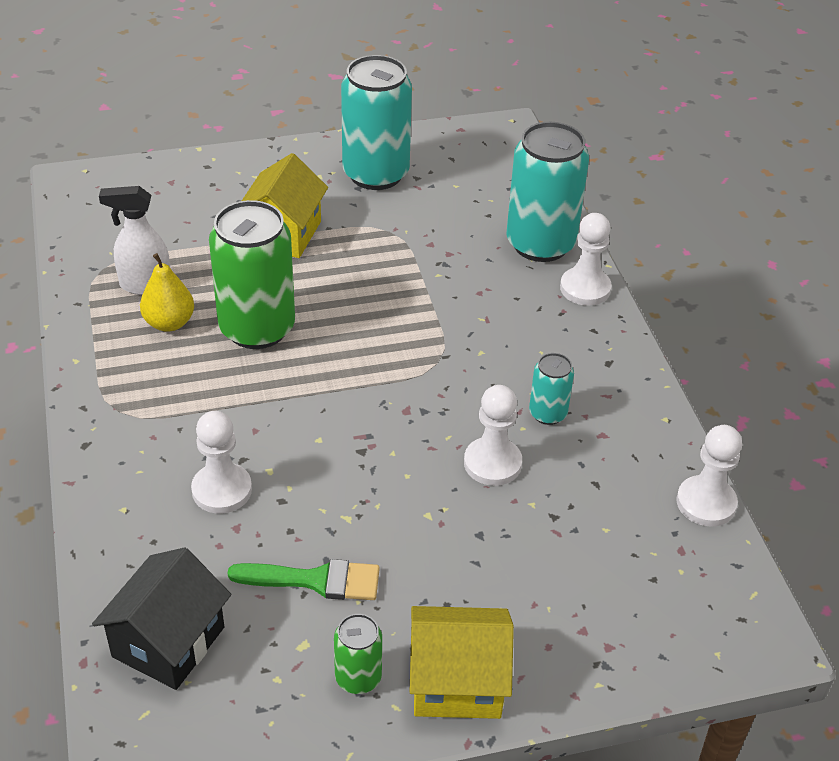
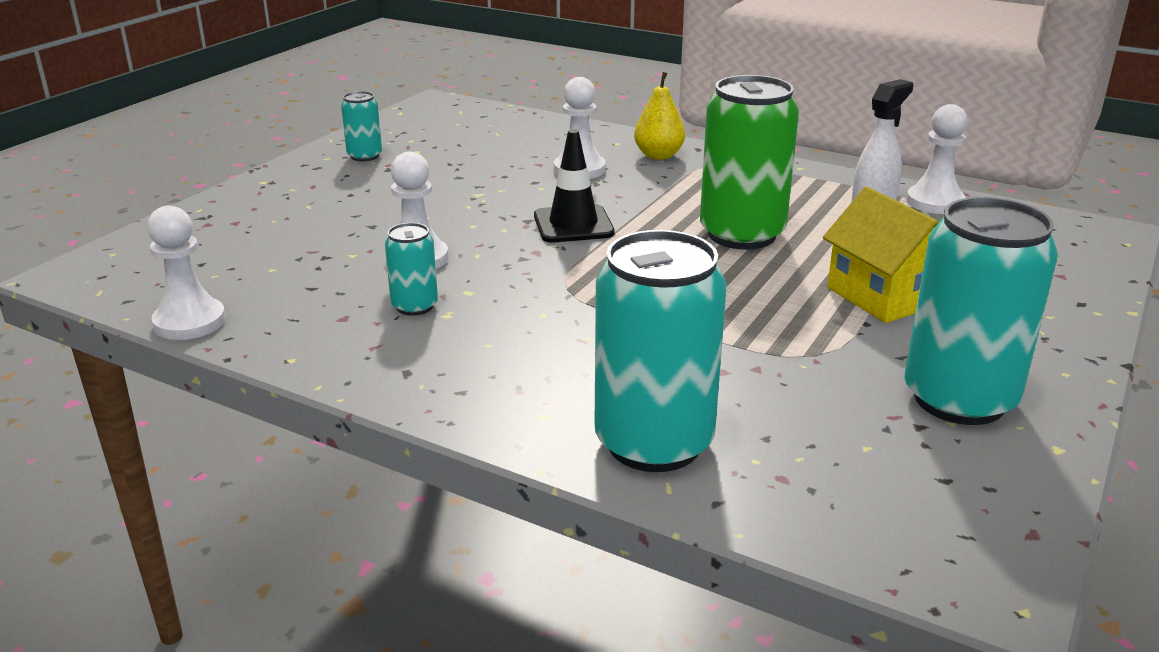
camera: 135 degrees right, 15 degrees down
(168, 642) = (492, 126): black house -> none
(169, 323) = (801, 207): yellow pear -> yellow pear (658, 156)
(315, 580) = (451, 169): green brush -> none
(340, 420) = (573, 224): none -> black traffic cone
(358, 677) = (365, 156): green can -> turquoise can
(457, 682) = (300, 176): yellow house -> none
(585, 288) = (529, 426): white pawn -> white pawn (934, 202)

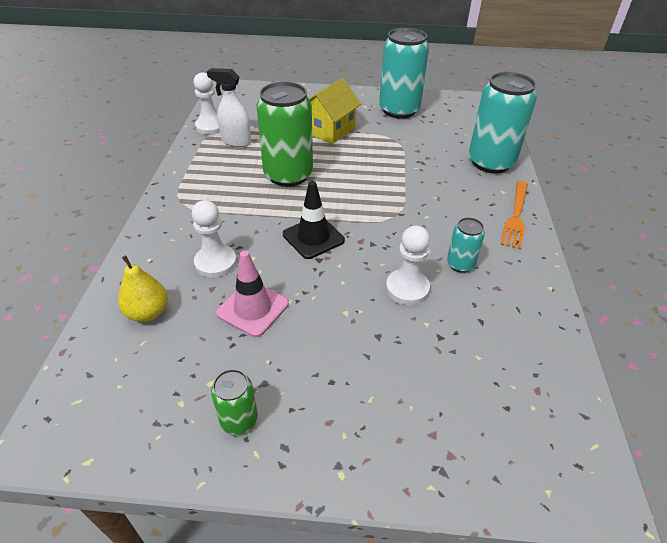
camera: 115 degrees left, 15 degrees up
(190, 322) = (568, 357): white pawn -> none
(365, 156) = (239, 420): turquoise can -> green can
(462, 398) = (516, 216): none -> orange fork
(486, 177) = (253, 308): none -> pink traffic cone
(658, 156) = (172, 231): yellow pear -> yellow pear (148, 312)

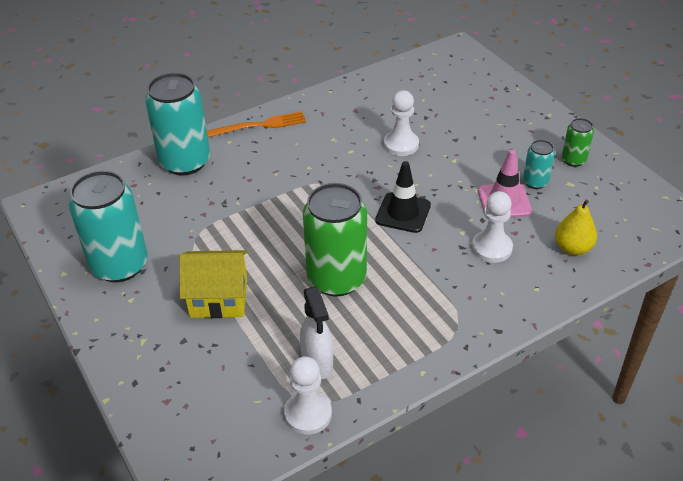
camera: 125 degrees left, 0 degrees up
(460, 264) = (349, 132): turquoise can -> turquoise can (535, 182)

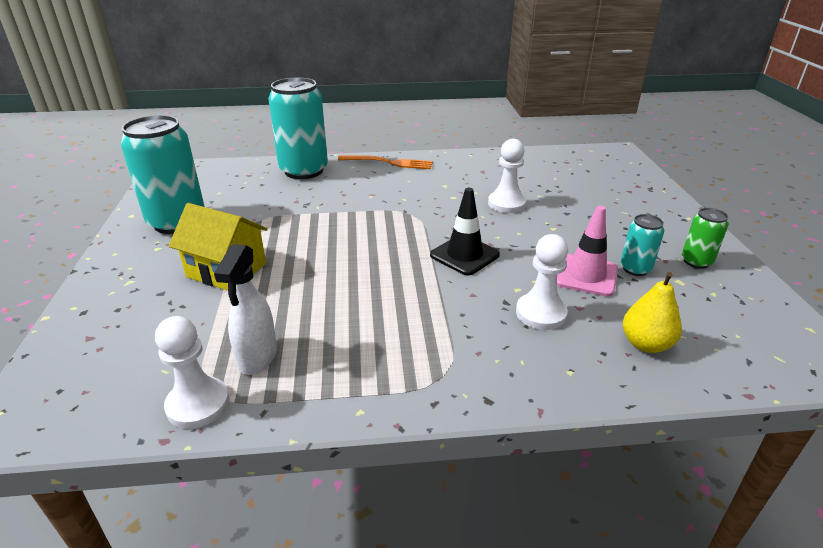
camera: 25 degrees right, 10 degrees down
(336, 278) = (349, 289): green can -> none

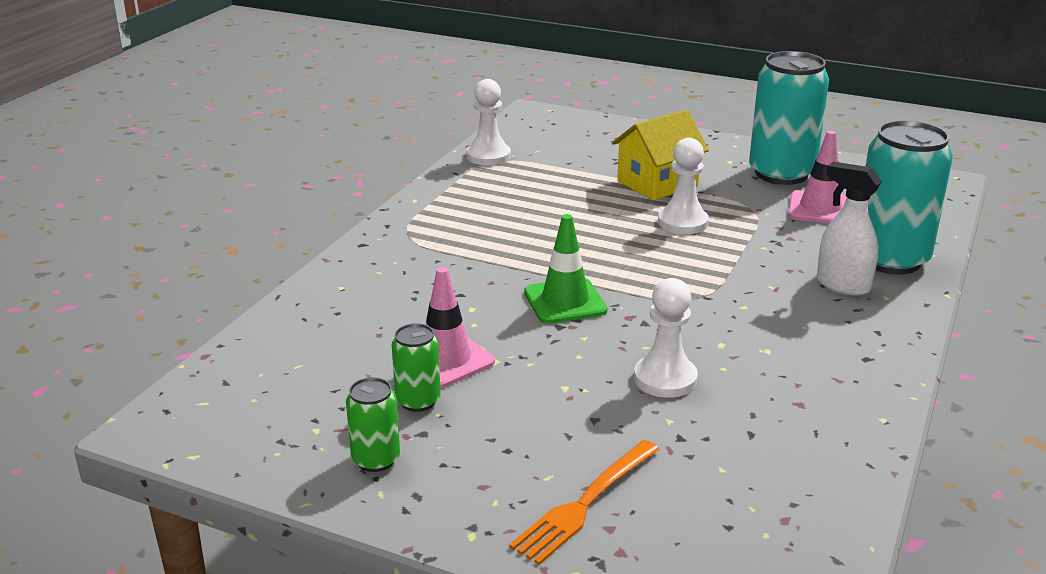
camera: 120 degrees right, 5 degrees down
(240, 199) = (820, 209): none -> pink traffic cone
(257, 358) = (514, 178): white spray bottle -> white spray bottle (842, 285)
(389, 162) = (886, 330): orange fork -> orange fork (584, 504)
(464, 255) = (565, 301): black traffic cone -> green traffic cone
(541, 313) = (422, 305): white pawn -> white pawn (682, 222)
(635, 269) = (418, 401): turquoise can -> green can
(645, 344) = (316, 339): yellow pear -> none

